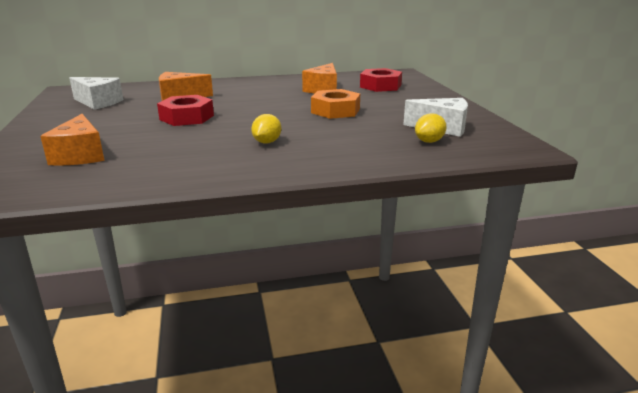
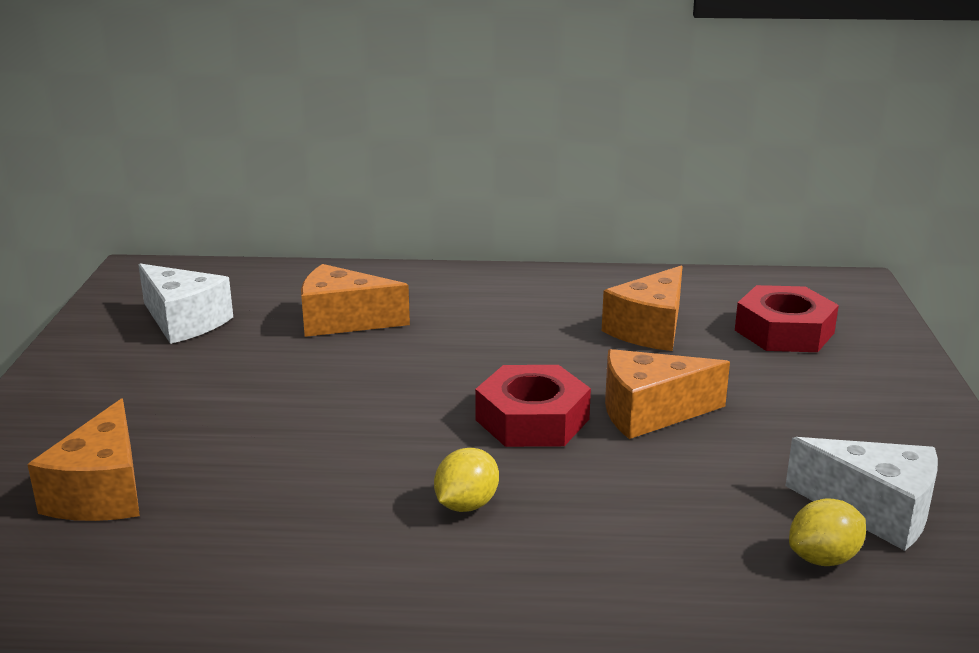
camera: 15 degrees right, 0 degrees up
(187, 117) = (335, 395): red nut -> red nut (532, 419)
(335, 111) = (650, 412): orange nut -> orange cheese

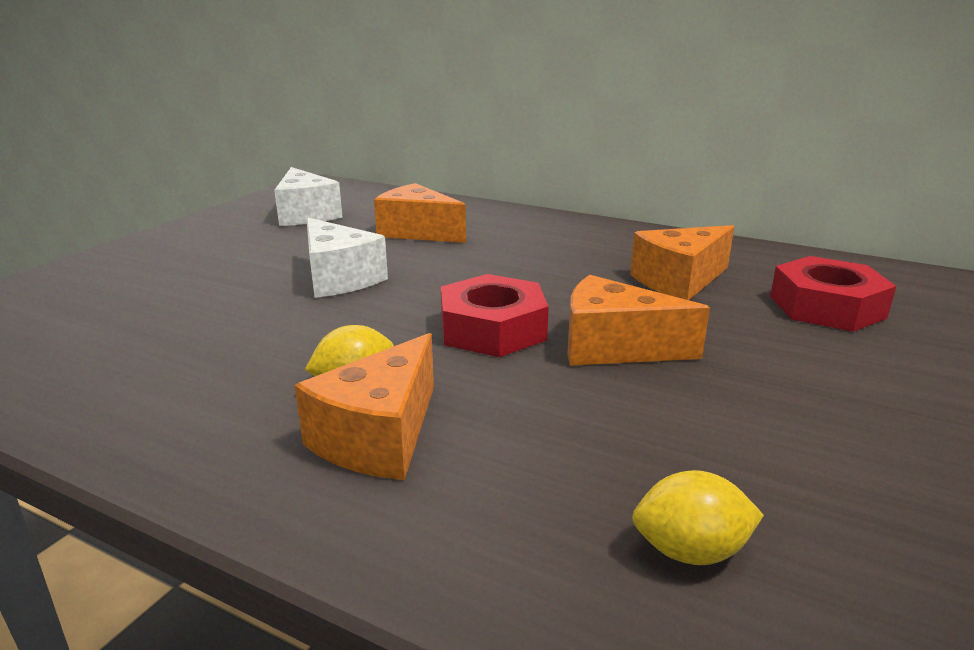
camera: 25 degrees right, 0 degrees up
(102, 492) = (105, 307): orange cheese -> orange cheese (379, 436)
(874, 511) = (806, 513): white cheese -> white cheese (338, 278)

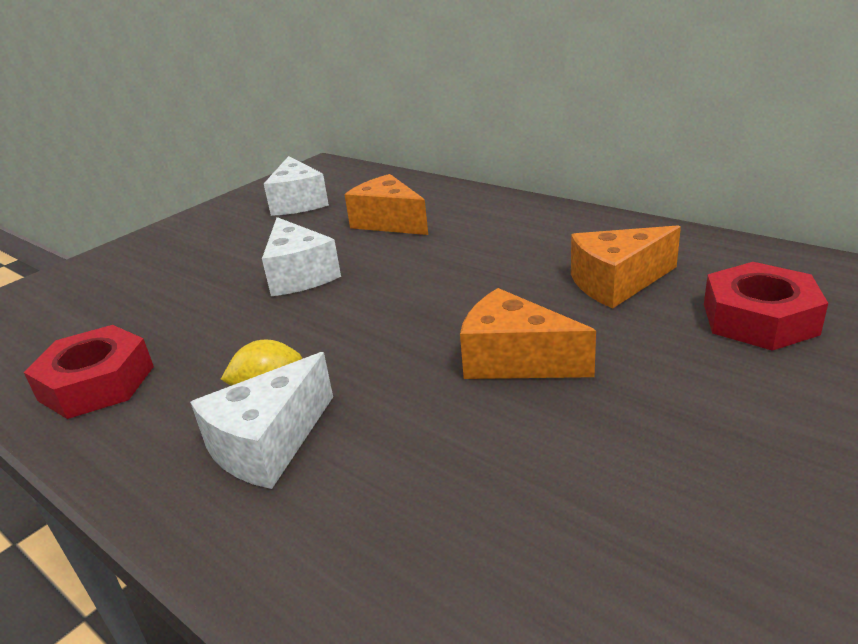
camera: 15 degrees right, 5 degrees up
(379, 436) = (268, 444): orange cheese -> white cheese
(492, 329) = (411, 335): red nut -> red nut (97, 383)
(690, 551) = (481, 583): yellow lemon -> none

